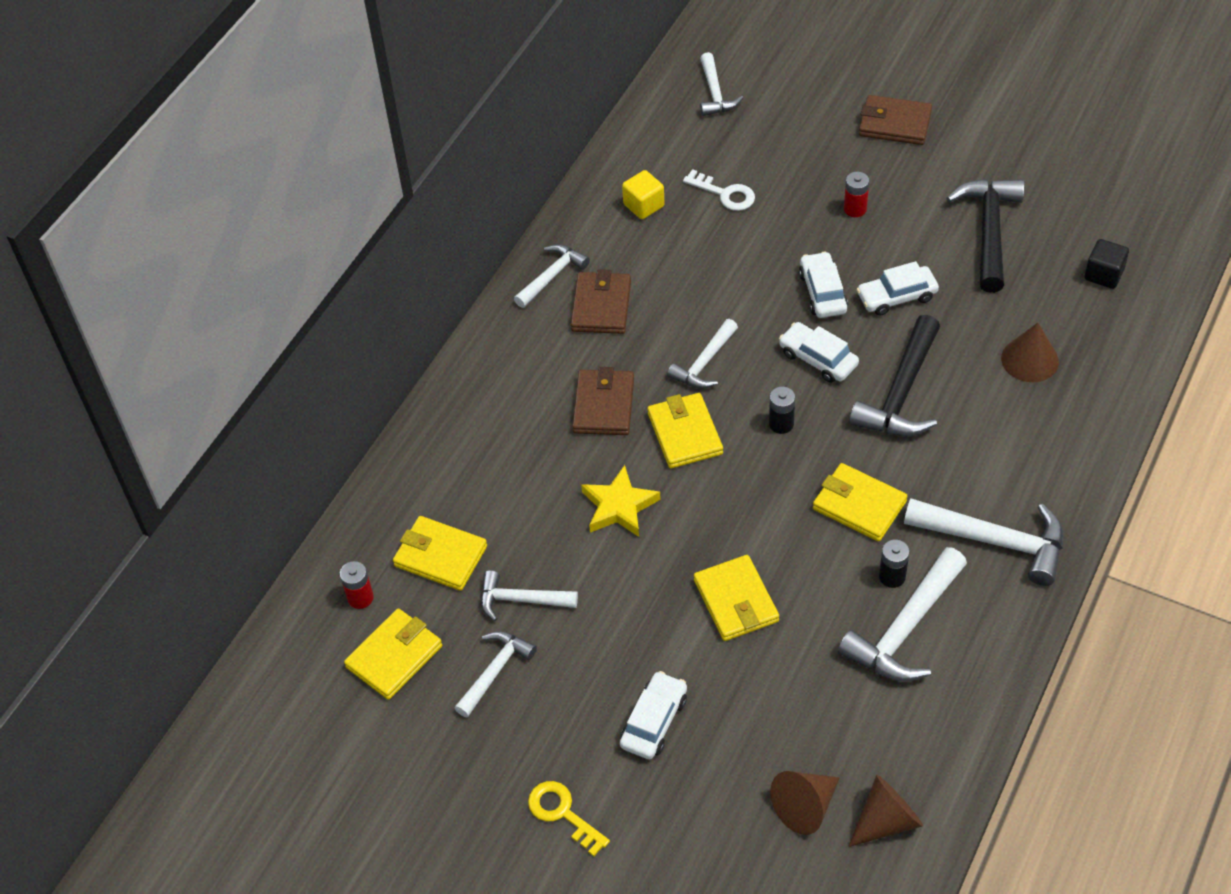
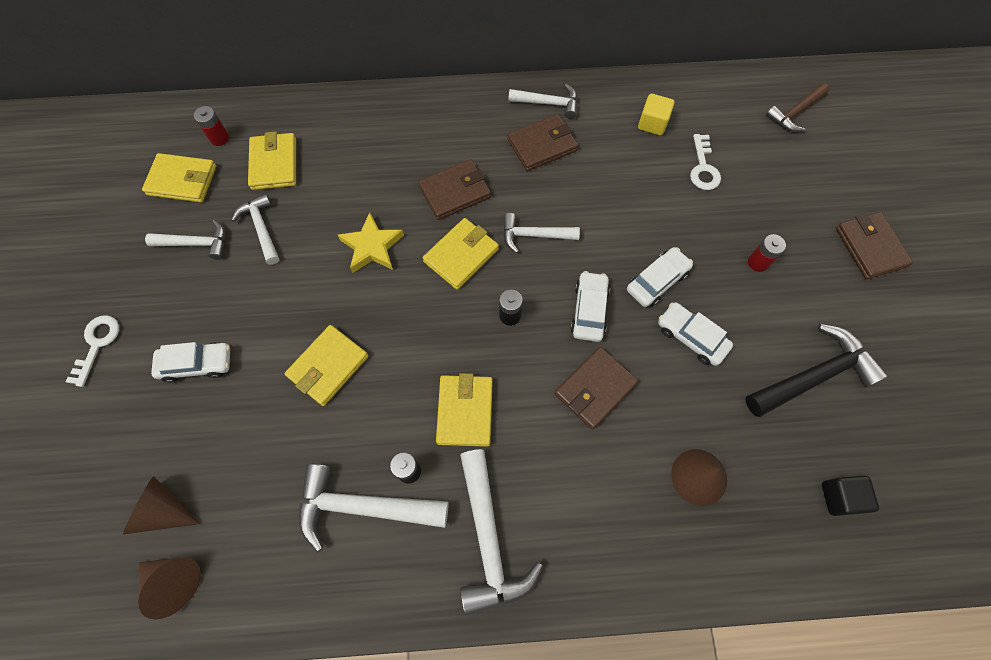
camera: 55 degrees right, 15 degrees up
(563, 813) = (97, 344): yellow key -> white key
(715, 93) = (795, 113): white hammer -> brown hammer
(901, 393) = (595, 389): black hammer -> brown wallet

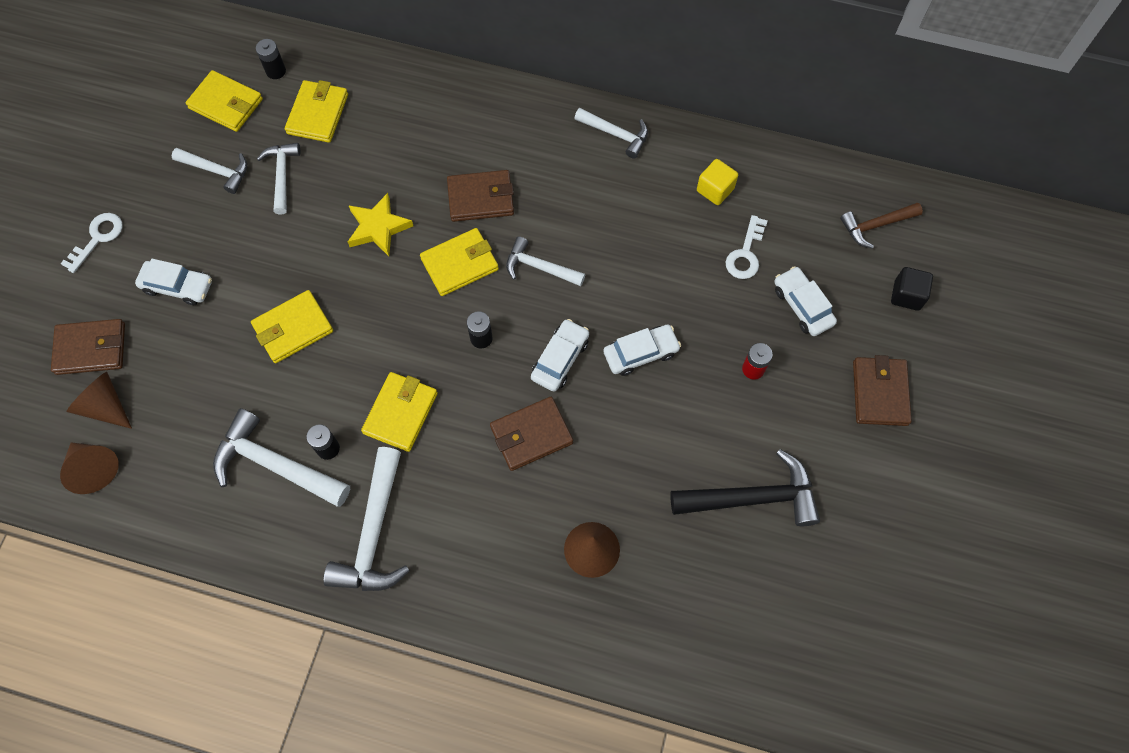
camera: 20 degrees right, 0 degrees up
(219, 138) = (276, 71): red battery -> black battery
(542, 145) = (589, 177): brown wallet -> brown wallet (91, 349)
(691, 337) = (648, 419): white car -> white car (802, 306)
(840, 497) = (718, 616): black cube -> black cube (906, 295)

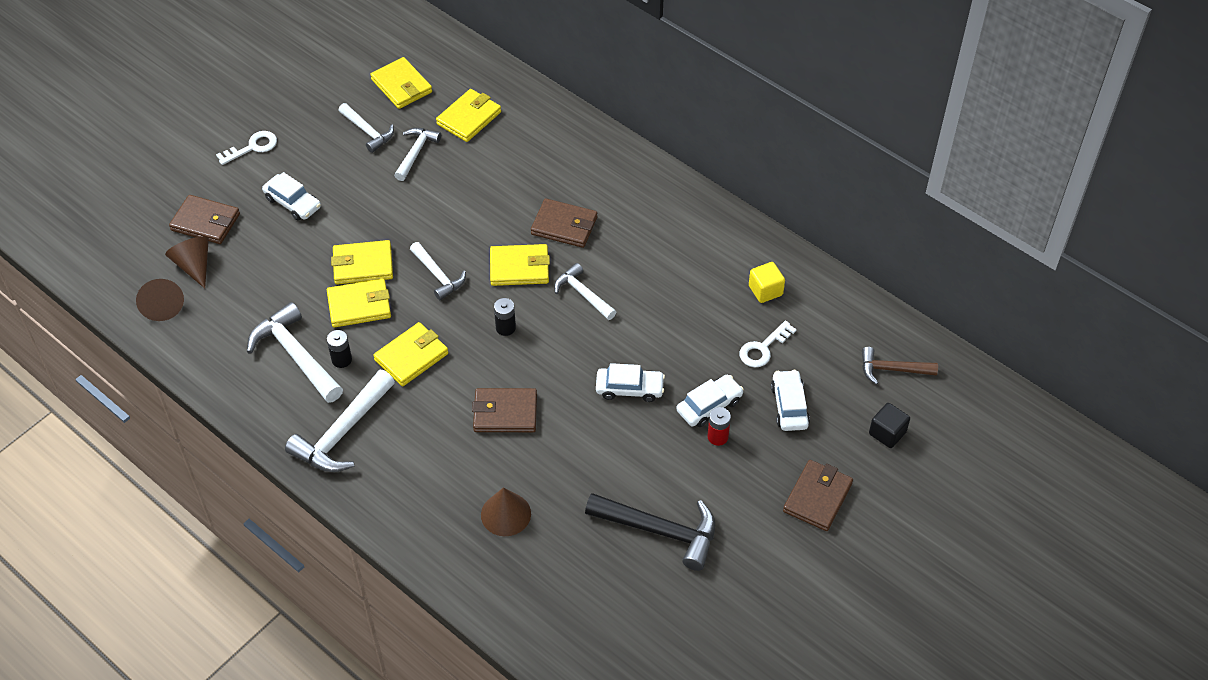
camera: 25 degrees right, 15 degrees down
(276, 71) = (453, 75): black battery -> none
(314, 377) = (359, 305): none -> yellow wallet
(378, 227) = (470, 217): yellow star -> none
(560, 359) = (560, 367): white car -> white car (709, 406)
(616, 134) = (705, 218): white hammer -> white hammer (438, 276)

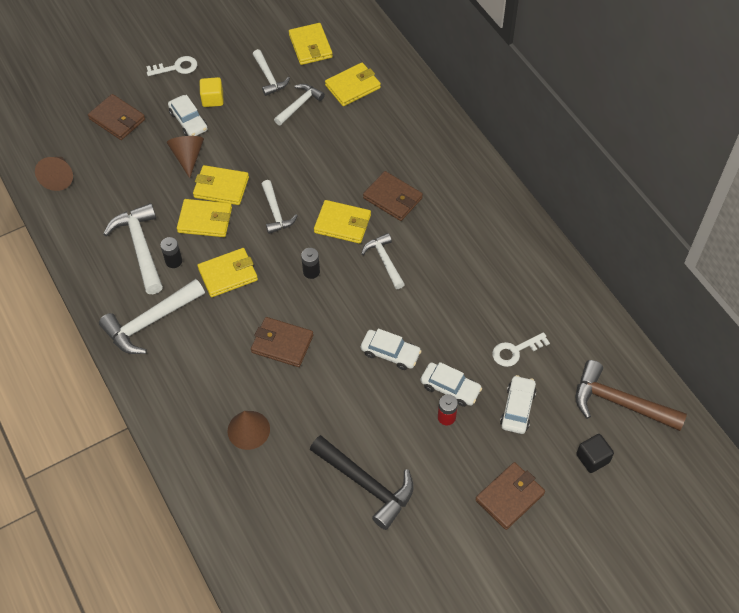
camera: 20 degrees right, 5 degrees up
(194, 265) = (94, 152): brown cone -> brown cone (188, 157)
(709, 406) = (450, 388): white car -> white car turned 45 degrees clockwise
(765, 290) = (537, 301): yellow cube -> yellow cube (212, 99)
(891, 369) = (619, 402): brown hammer -> brown hammer, size x1.63

